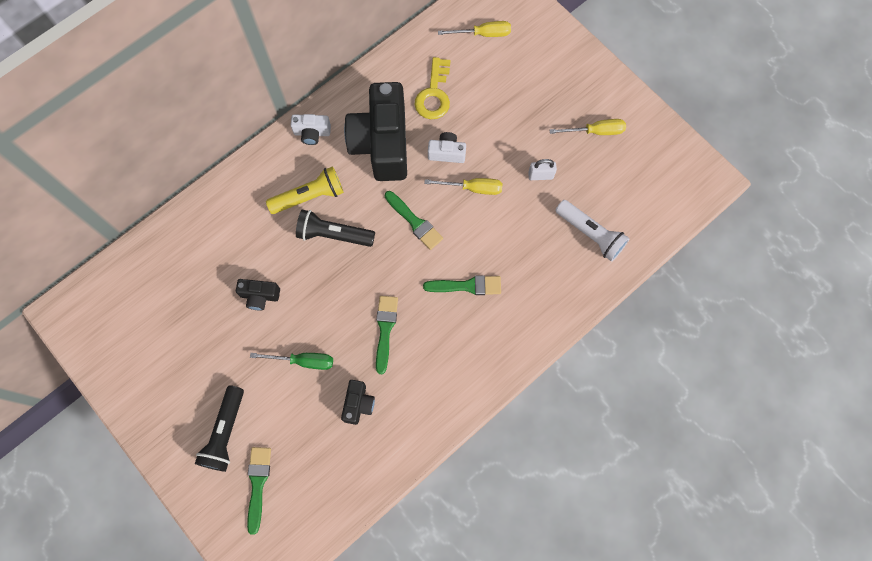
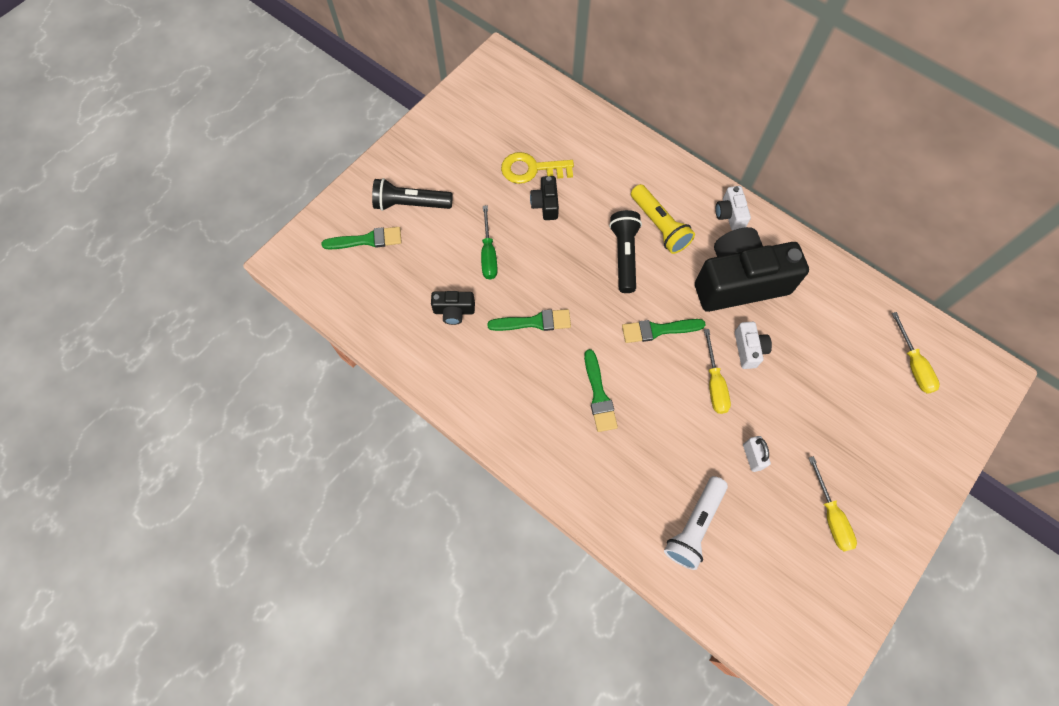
camera: 80 degrees right, 5 degrees down
(414, 222) = (658, 330): green brush -> green brush turned 45 degrees clockwise
(434, 94) = (815, 324): yellow key -> yellow key (531, 169)

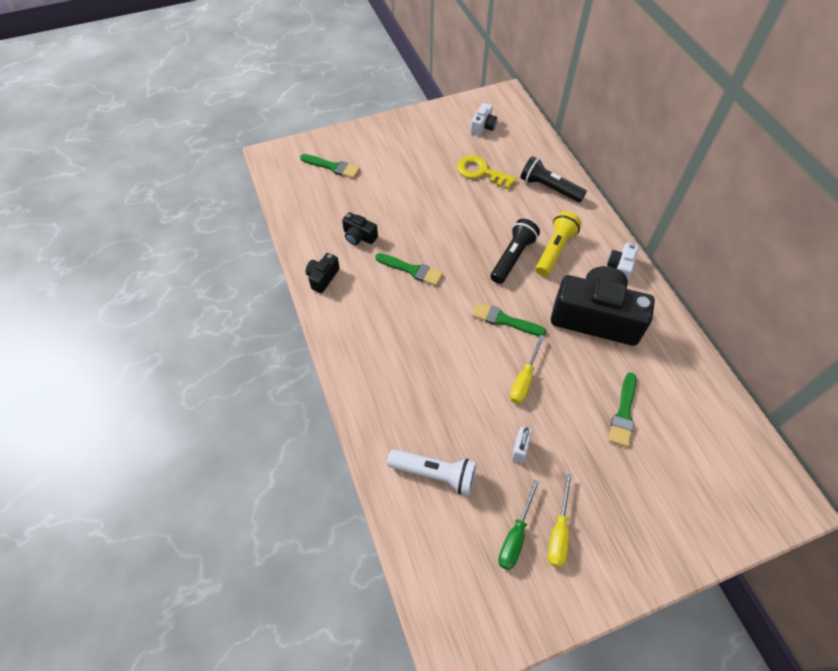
camera: 30 degrees right, 10 degrees down
(411, 204) = (378, 158): black flashlight -> black flashlight (549, 188)
(488, 254) = (410, 212): green screwdriver -> green screwdriver (515, 536)
(545, 204) = (475, 198): black camera -> black camera (323, 278)
(599, 395) = (425, 342): green brush -> green brush (623, 413)
(659, 226) = (555, 250): yellow flashlight -> yellow flashlight turned 150 degrees counterclockwise
(694, 526) = (435, 474): white flashlight -> white flashlight turned 135 degrees counterclockwise
(748, 349) = (571, 369): white camera -> white camera (483, 127)
(913, 364) = (716, 454): yellow screwdriver -> none

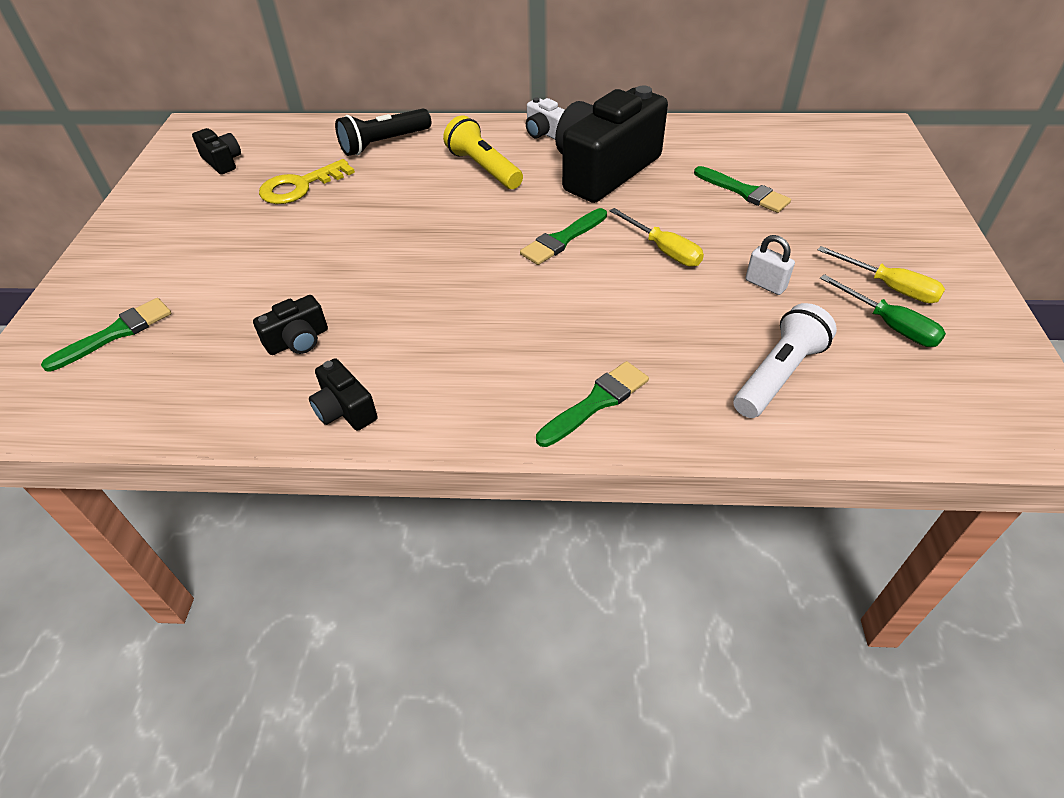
camera: 65 degrees left, 10 degrees down
(411, 270) = (414, 300): green brush -> green brush (596, 402)
(483, 127) = (222, 161): white camera -> black camera
(512, 257) = (468, 203): black flashlight -> none

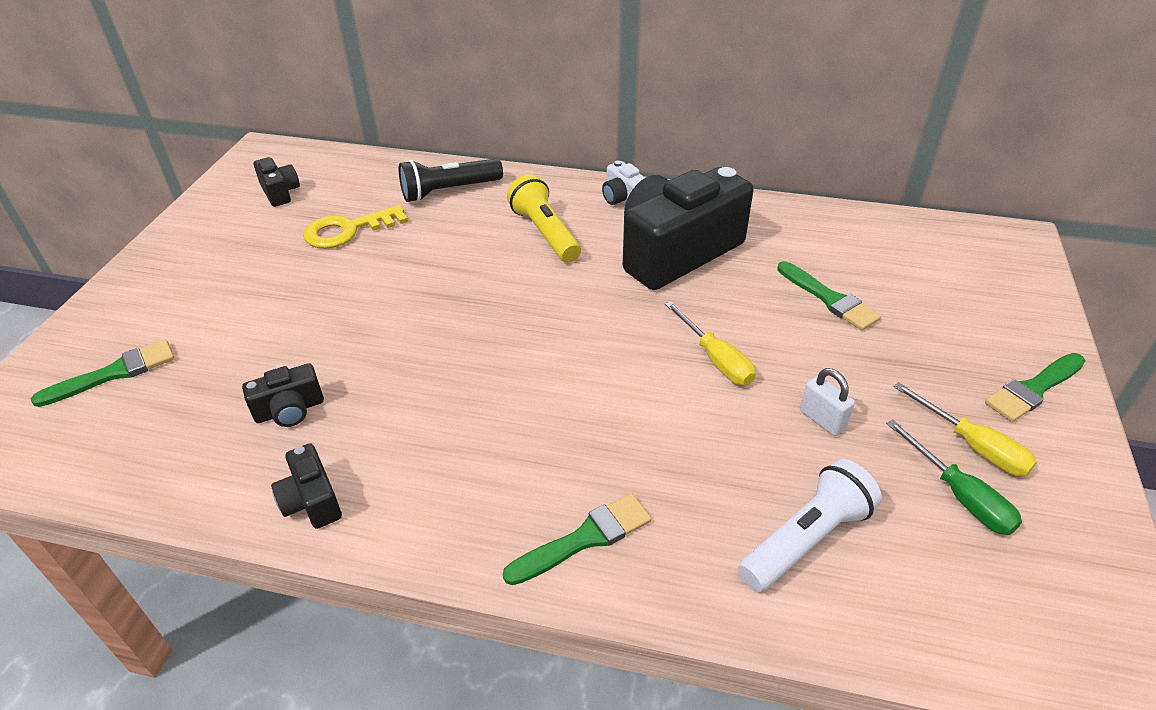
camera: 10 degrees right, 5 degrees down
(562, 239) = (605, 330): green brush -> green brush (1033, 389)

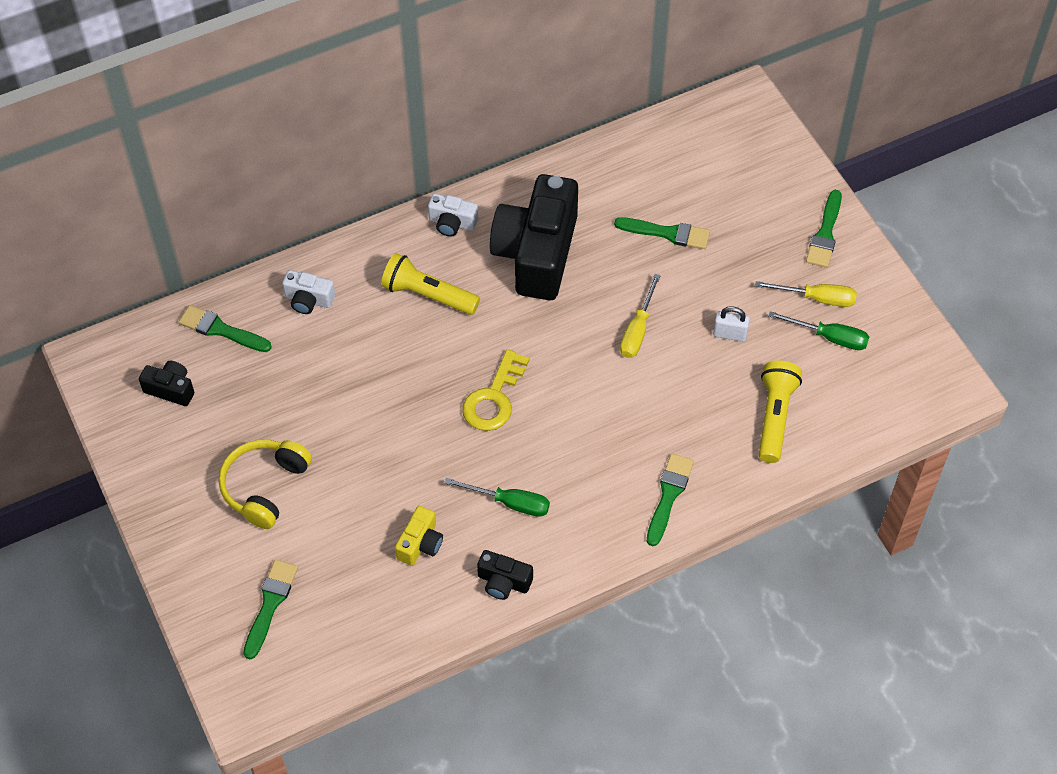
camera: 40 degrees left, 15 degrees up
(243, 287) = (265, 487): none -> yellow headphones
(290, 410) = (420, 544): black camera -> yellow camera
(348, 230) = (277, 388): yellow key -> yellow key (494, 398)
(364, 177) = (221, 330): none -> green brush
(412, 430) = (510, 503): none -> green screwdriver
(449, 191) = (308, 300): black flashlight -> white camera
(715, 359) = (637, 330): yellow screwdriver -> yellow screwdriver turned 90 degrees clockwise
(806, 539) = (775, 417): white flashlight -> yellow flashlight

